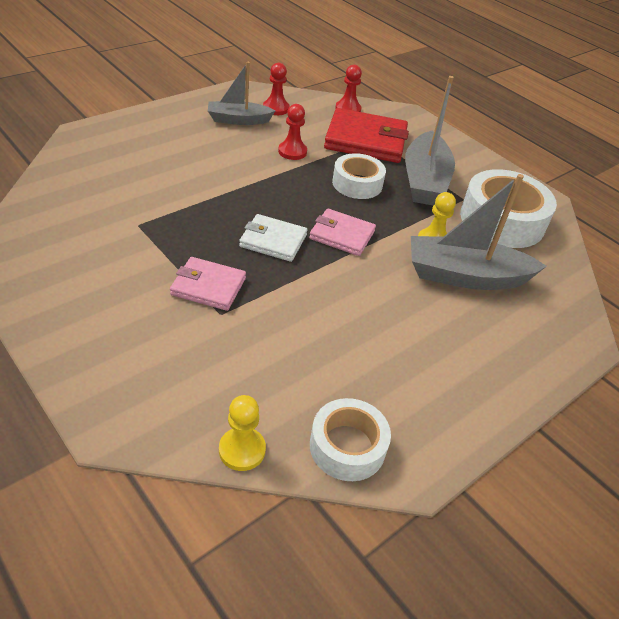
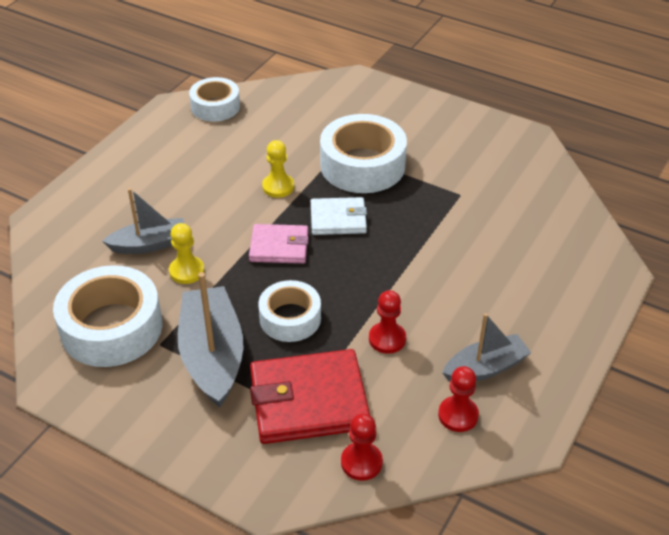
camera: 165 degrees right, 0 degrees up
(208, 286) = (362, 165): pink wallet -> white tape
(242, 450) = (276, 89): yellow pawn -> yellow pawn (278, 187)
(465, 276) = (149, 244): grey boat -> grey boat, size x0.63

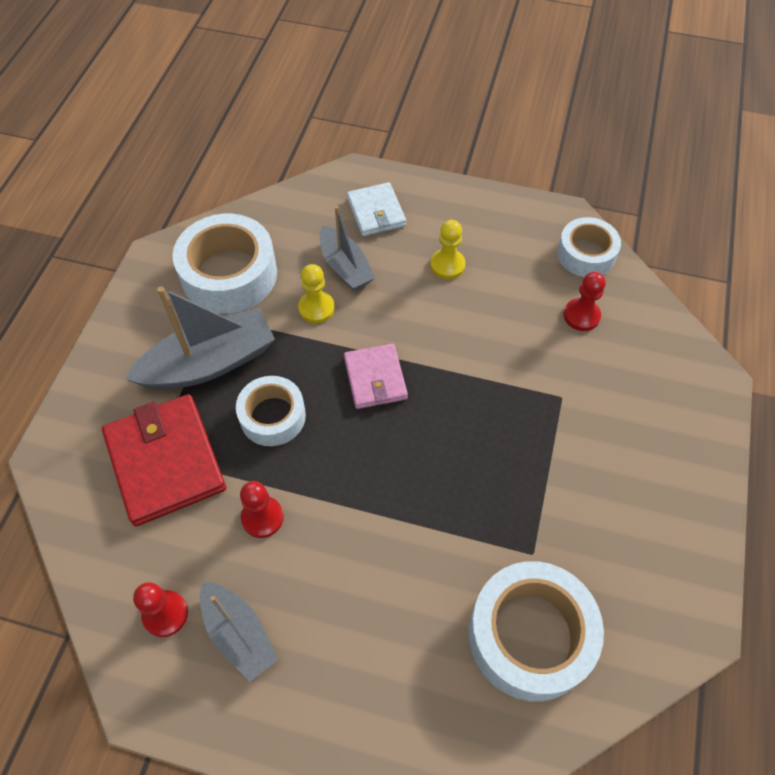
camera: 75 degrees right, 15 degrees up
(278, 187) = (471, 351): yellow pawn -> yellow pawn (447, 265)
(338, 219) = (438, 424): white wallet -> white wallet (376, 212)
(361, 462) = (94, 528): red pawn -> red pawn (581, 316)
(362, 165) = (544, 428): white tape -> white tape (530, 635)

